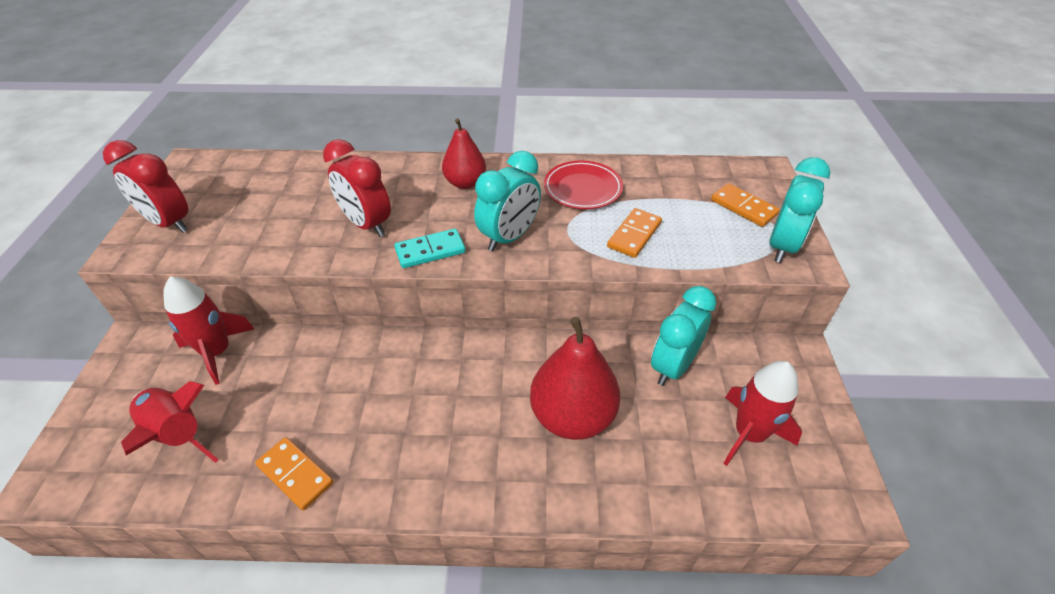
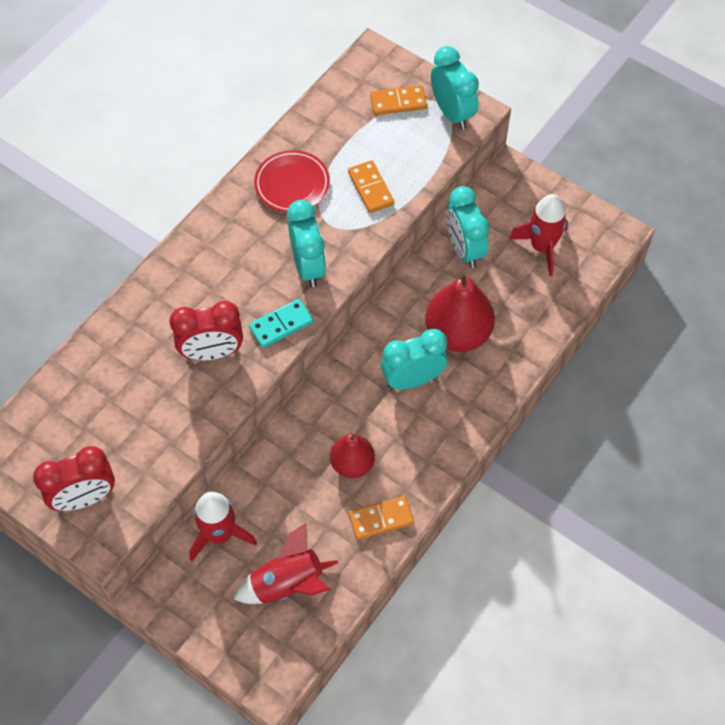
camera: 55 degrees left, 15 degrees up
(430, 251) = (281, 325): turquoise domino -> turquoise domino turned 45 degrees clockwise
(465, 183) = (215, 258): red pear -> red pear (352, 464)
(485, 408) = (412, 379): none -> turquoise clock

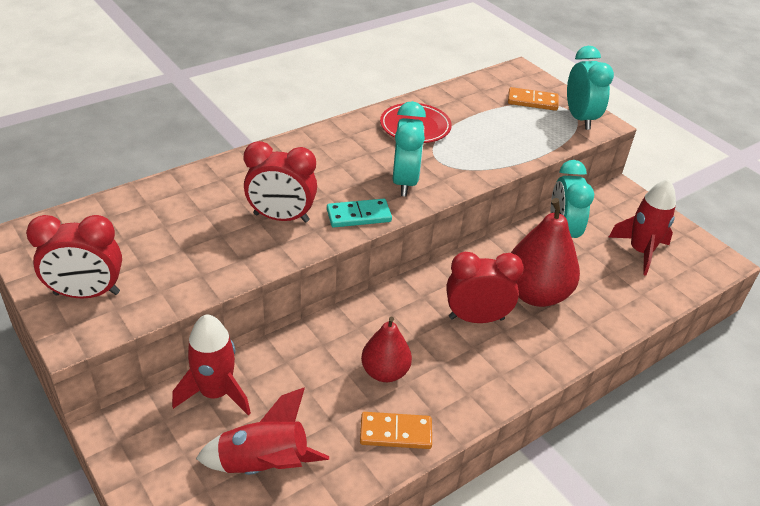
camera: 15 degrees right, 20 degrees down
(370, 188) = (486, 146): orange domino -> none
(412, 379) = (476, 318): turquoise clock -> red clock

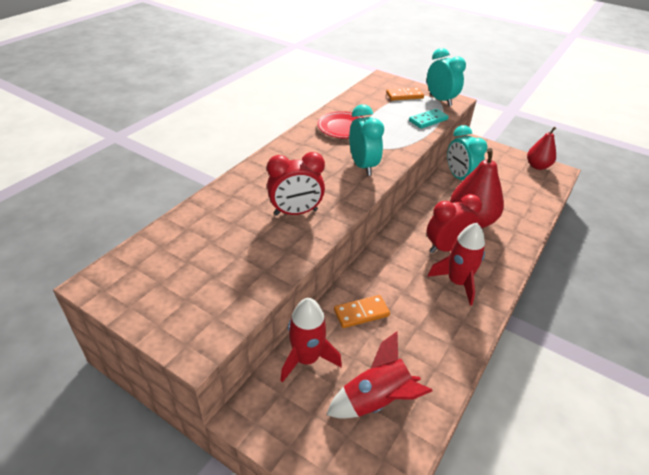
camera: 20 degrees left, 0 degrees up
(87, 293) = (184, 313): red clock -> none
(359, 216) = (348, 196): turquoise domino -> turquoise domino (428, 120)
(385, 372) = (413, 303): red pear -> red pear (537, 166)
(395, 433) = (449, 343): orange domino -> orange domino (361, 313)
(640, 251) = (511, 177): red rocket -> red rocket (457, 282)

